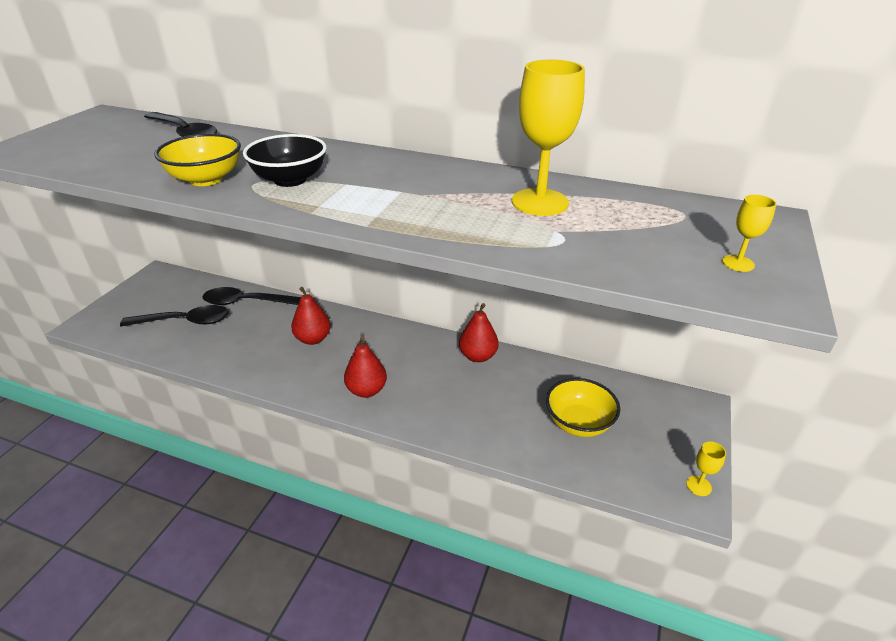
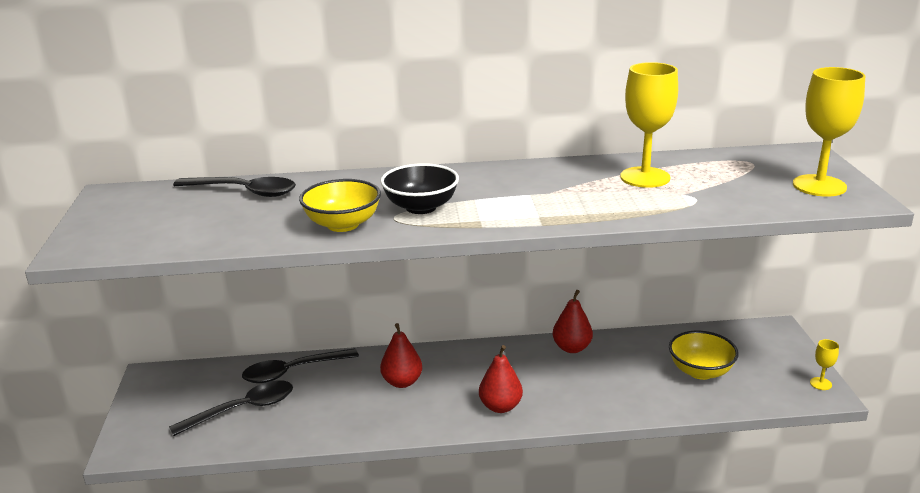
camera: 25 degrees left, 10 degrees down
(738, 263) = (819, 186): yellow goblet -> yellow goblet, size x2.22

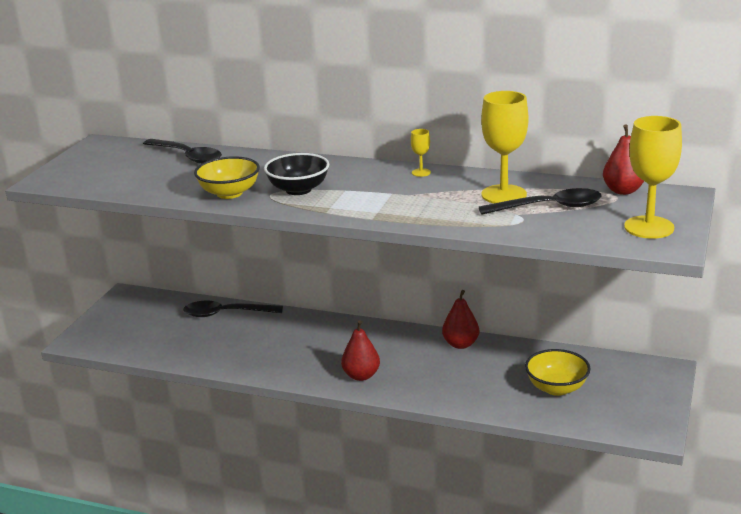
camera: 25 degrees right, 0 degrees up
(243, 409) = (171, 333): black spoon -> black spoon (549, 207)
(402, 382) = (300, 340): red pear -> red pear (623, 191)
(820, 383) = (659, 423): yellow goblet -> yellow goblet (421, 172)

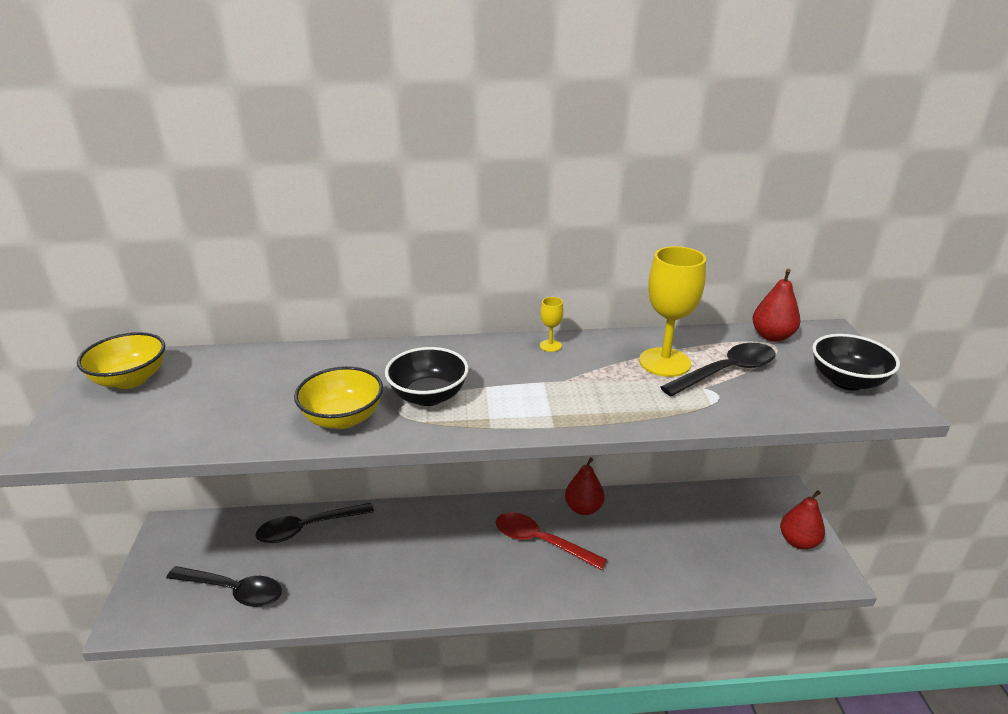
camera: 25 degrees left, 5 degrees up
(187, 156) = (248, 367): black spoon -> black spoon (233, 590)
(361, 376) = (509, 580): red pear -> red pear (798, 541)
(405, 358) = (541, 542): none -> red spoon
(556, 388) = (709, 542): yellow bowl -> yellow bowl (131, 379)
(649, 227) = (847, 381): yellow goblet -> black bowl

